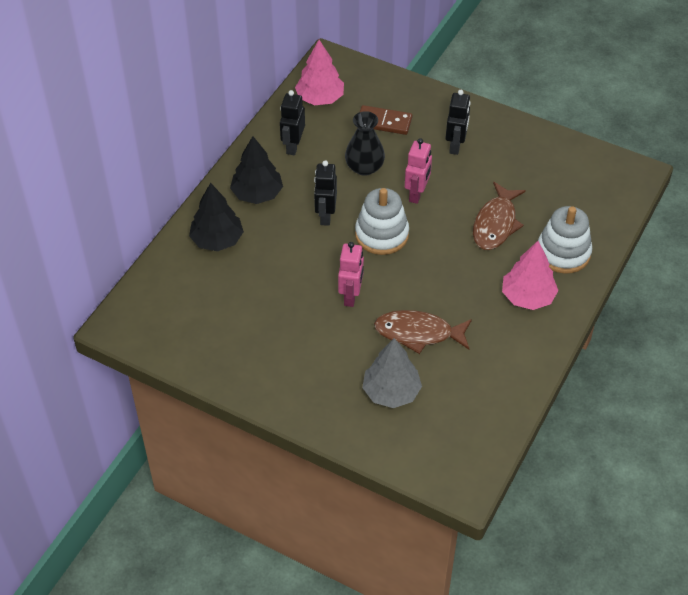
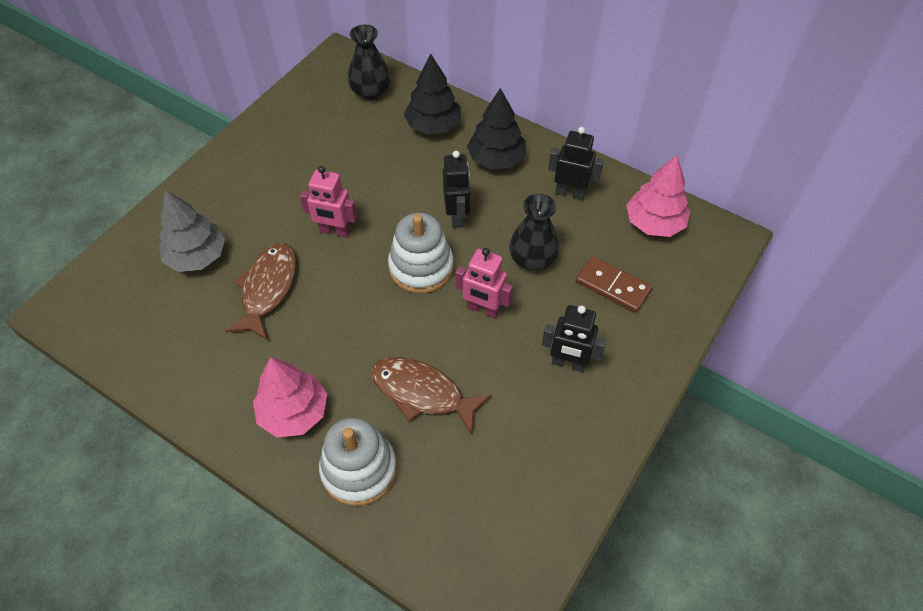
camera: 95 degrees right, 5 degrees up
(171, 292) = (371, 92): none -> black vase
(325, 216) = (457, 216): black robot -> black robot turned 75 degrees clockwise
(384, 122) = (612, 286): brown domino -> brown domino turned 75 degrees counterclockwise

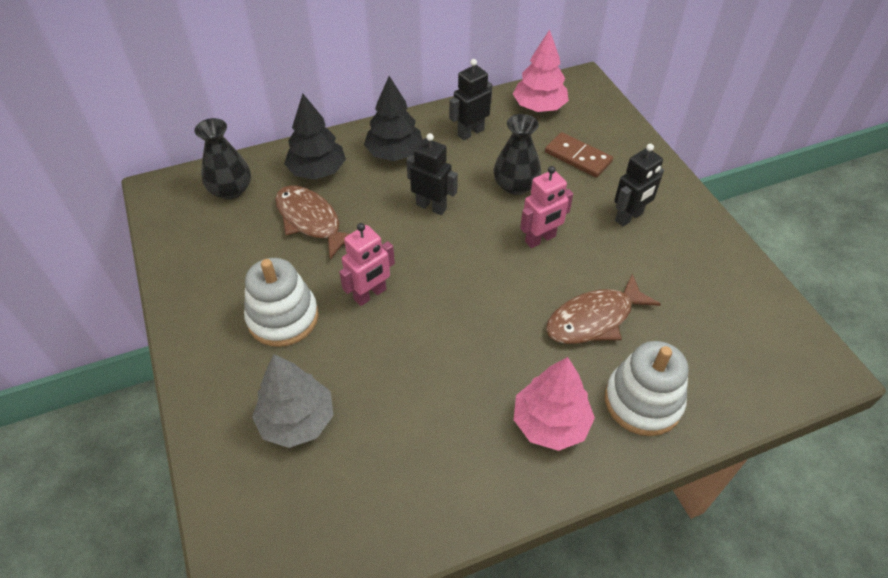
camera: 55 degrees left, 5 degrees down
(268, 288) = (391, 378): brown fish -> brown fish (311, 221)
(421, 267) = (464, 255): white stacking toy -> white stacking toy (283, 317)
(612, 286) = (577, 157): brown domino -> brown domino turned 60 degrees clockwise

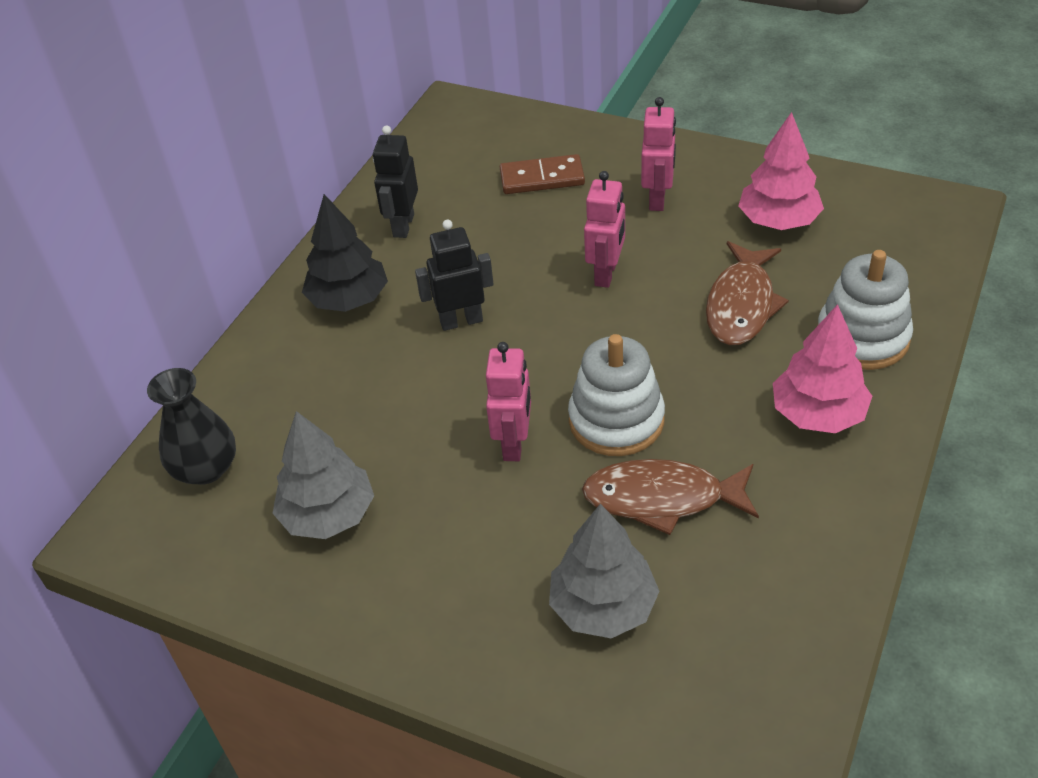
camera: 40 degrees left, 5 degrees down
(247, 257) = (328, 514): none -> grey tree
(283, 317) = (455, 535): white stacking toy -> white stacking toy (616, 420)
(311, 221) = (350, 427): brown fish -> brown fish (662, 498)
(317, 171) = (284, 376): black tree -> none
(515, 186) = (518, 243): black vase -> none
(539, 107) = (441, 156): pink tree -> pink tree (778, 221)
(629, 217) = (658, 199): black robot -> pink robot

